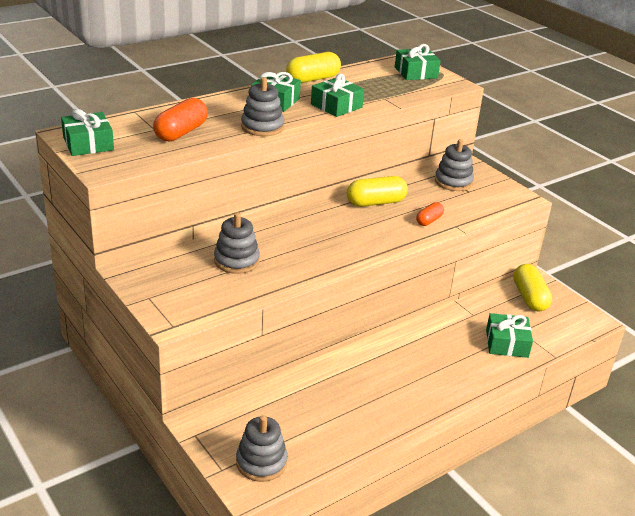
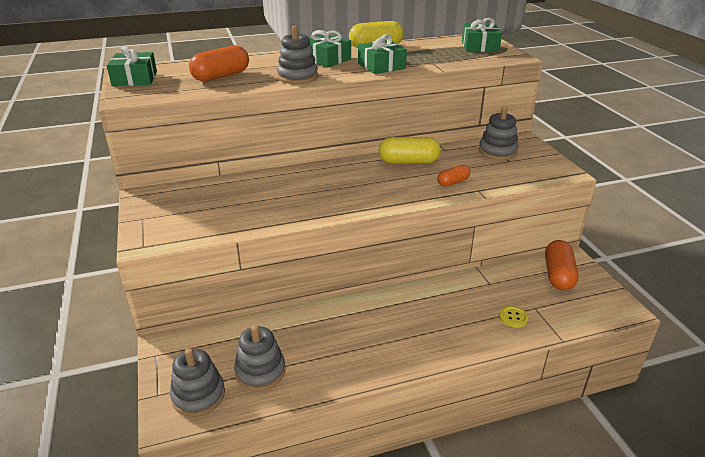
camera: 20 degrees right, 0 degrees up
(236, 261) = (243, 197): grey stacking toy -> grey stacking toy (260, 371)
(507, 343) = (513, 317): green gift -> yellow button
(529, 297) = (558, 275): yellow capsule -> orange capsule

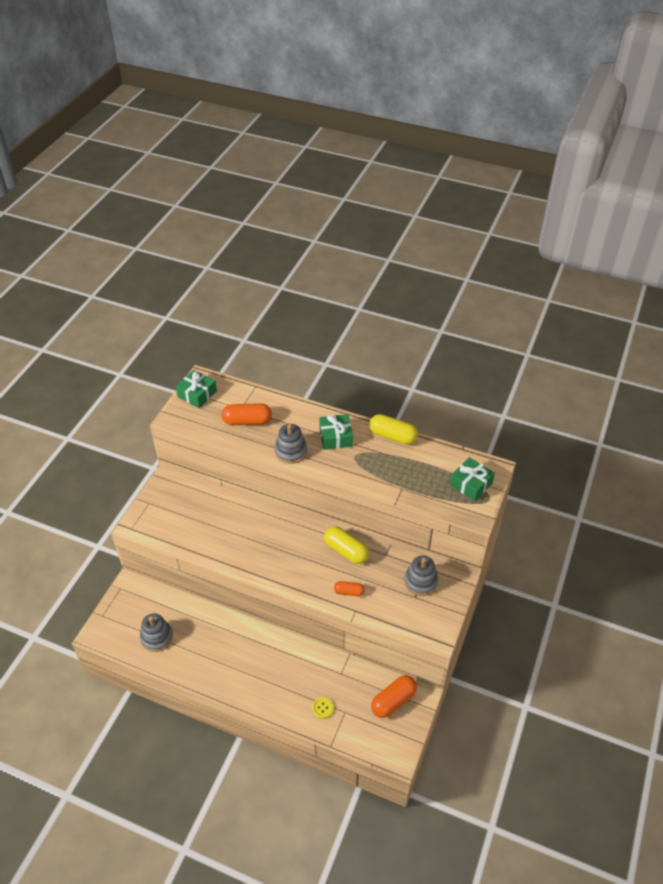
camera: 40 degrees right, 15 degrees up
(198, 395) = (118, 630): grey stacking toy -> none
(381, 66) = (361, 470): green gift -> none

